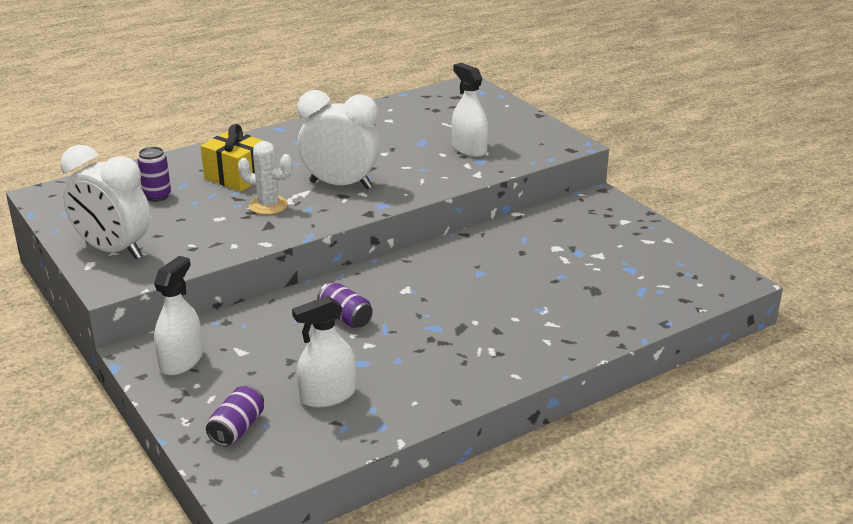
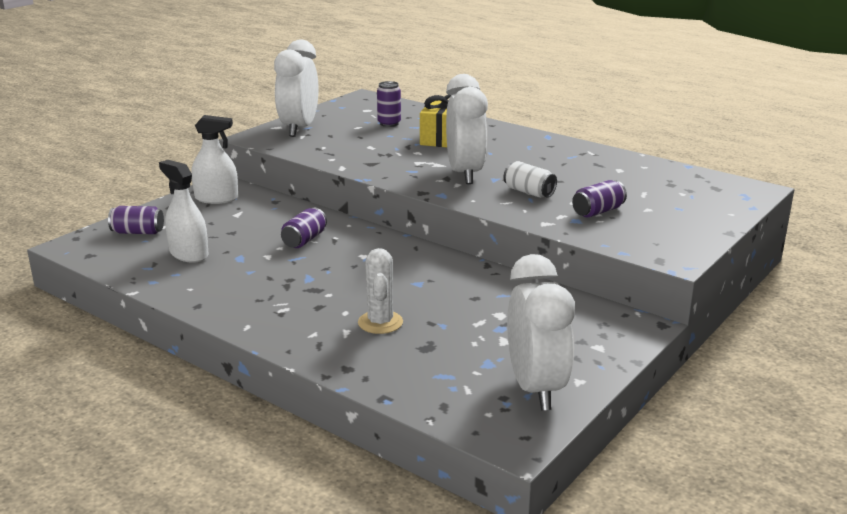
camera: 70 degrees right, 5 degrees down
(268, 205) = (404, 157): white cactus -> white cactus (380, 322)
(407, 166) = (529, 192): none -> white can
(469, 149) = (598, 211): white spray bottle -> purple can
(672, 258) = (536, 388): none -> white clock

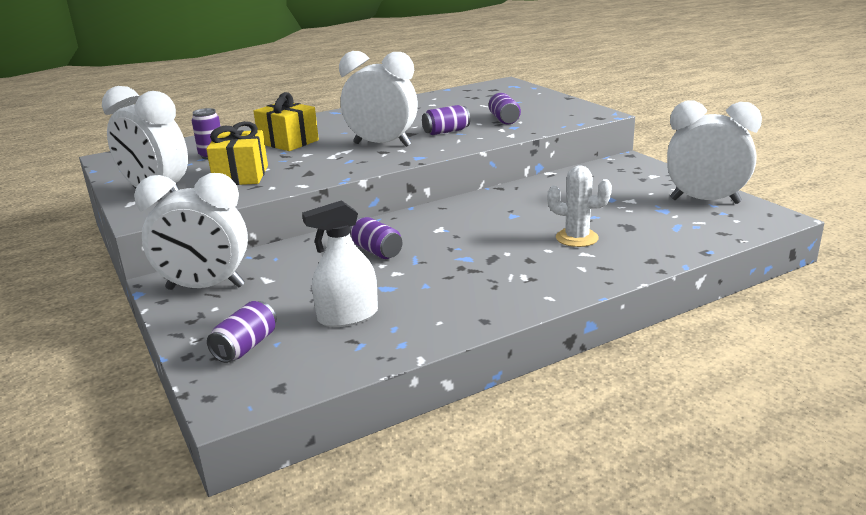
camera: 65 degrees left, 0 degrees up
(216, 198) = (205, 288): white spray bottle -> white clock
(350, 143) = (241, 176): none -> yellow gift
(529, 192) = (446, 132): white can -> purple can

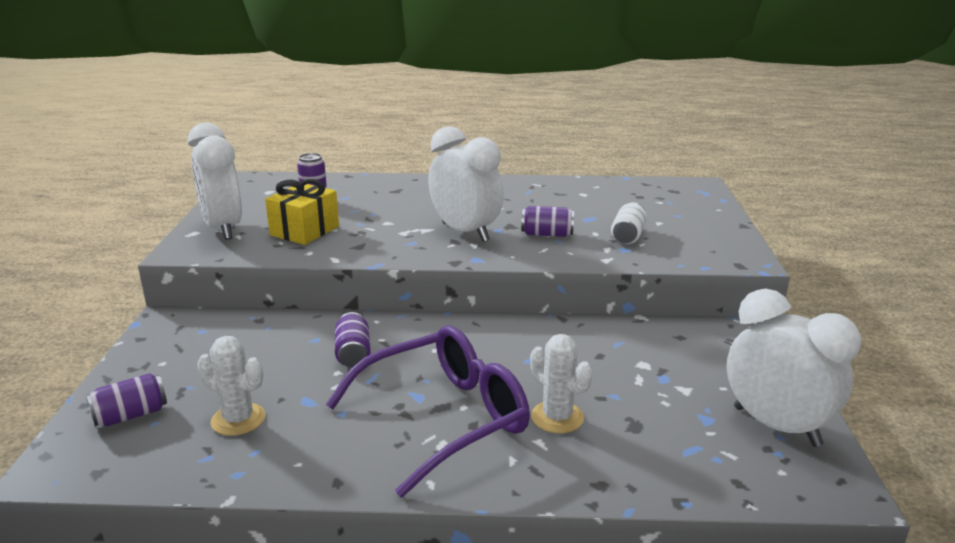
camera: 30 degrees right, 0 degrees up
(205, 288) = (182, 338): white clock -> none
(288, 142) = (393, 203): yellow gift -> none
(348, 316) = (238, 419): white spray bottle -> white cactus
(504, 119) = (628, 236): purple can -> white can
(504, 263) = (444, 418): none -> purple glasses

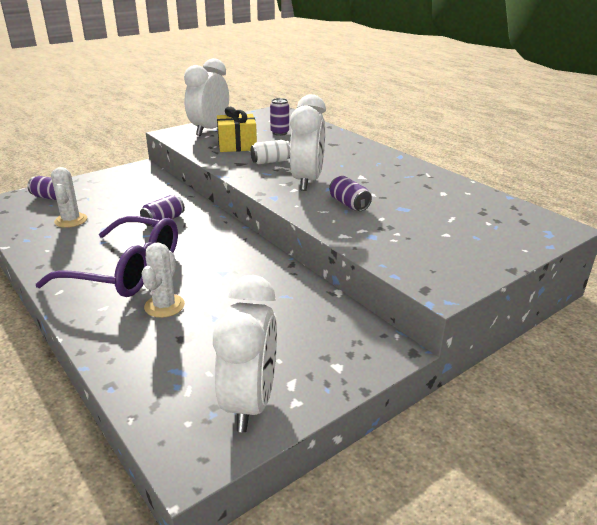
camera: 50 degrees right, 5 degrees up
(628, 236) = (398, 230): white can -> white can (271, 161)

